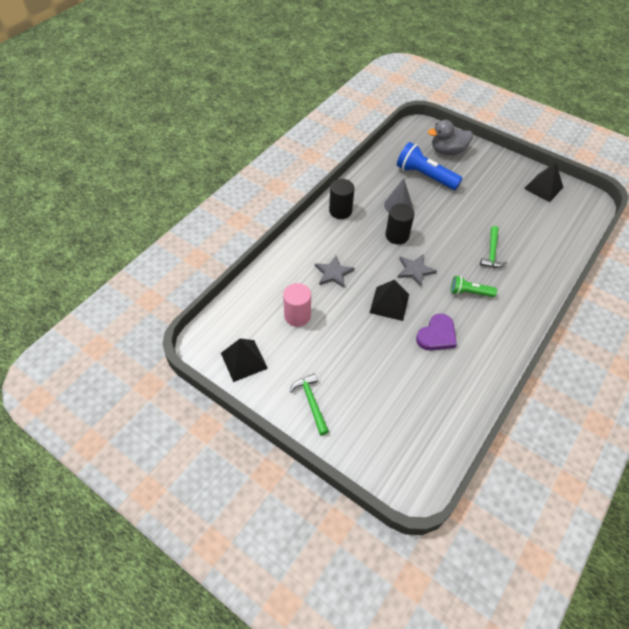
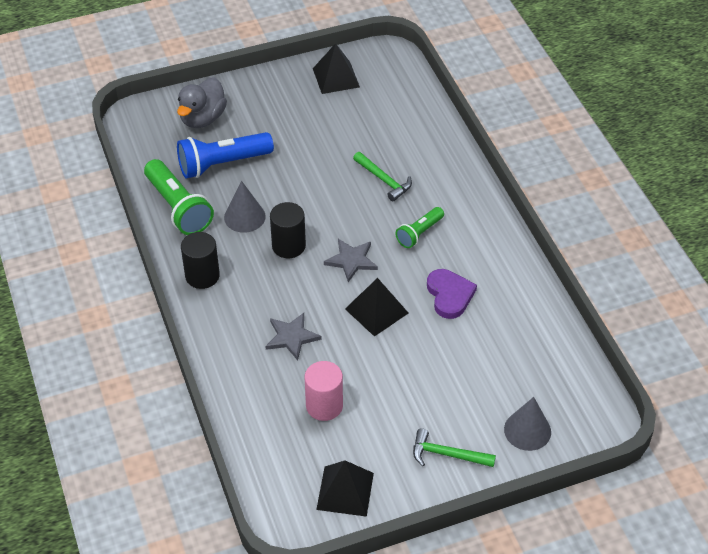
camera: 55 degrees left, 5 degrees down
(367, 441) = (527, 430): none -> grey cone
(376, 176) = (178, 208): none -> green flashlight

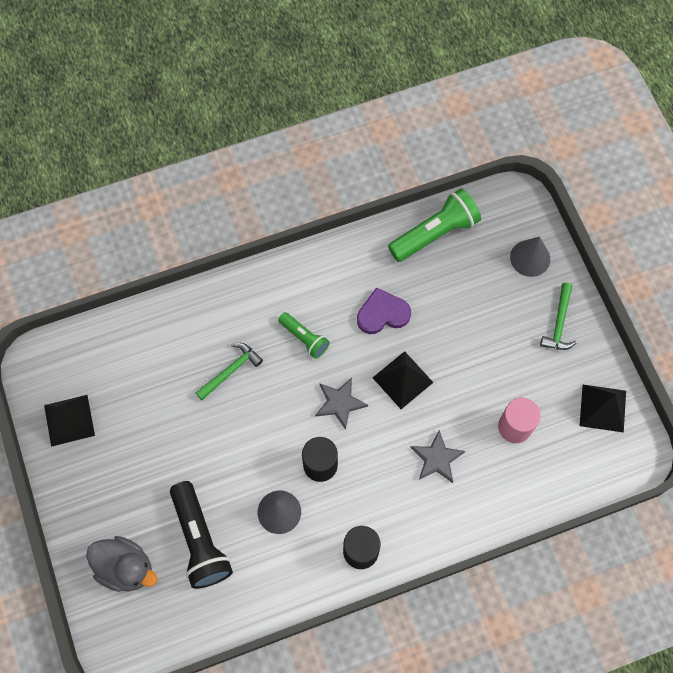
camera: 90 degrees left, 20 degrees up
(178, 208) = (264, 584): green flashlight -> green flashlight (435, 233)
(222, 164) = (200, 540): blue flashlight -> black flashlight

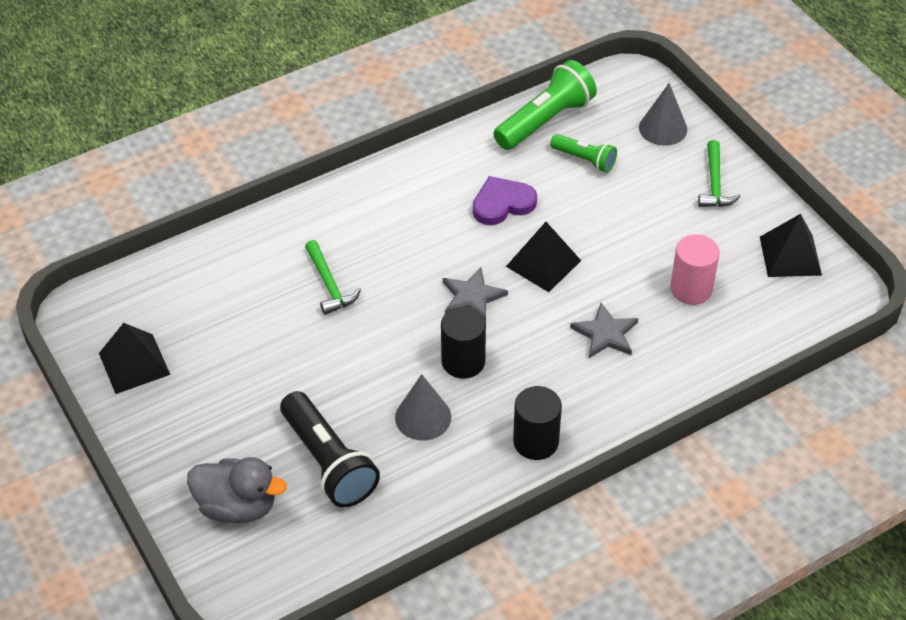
camera: 10 degrees left, 20 degrees down
(230, 370) = (329, 284): green hammer -> green hammer turned 120 degrees clockwise
(304, 338) = (413, 240): green flashlight -> green flashlight (584, 160)

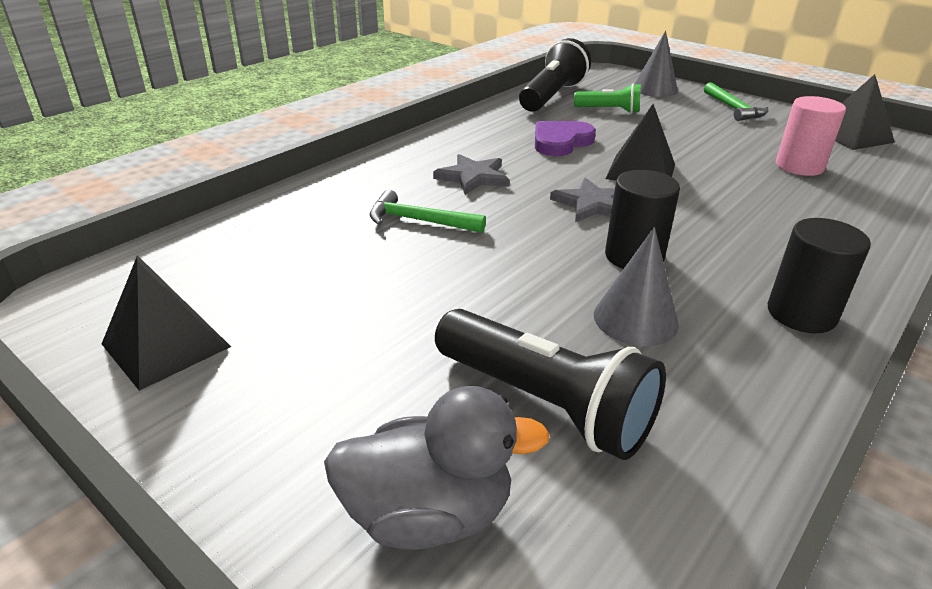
camera: 20 degrees left, 15 degrees down
(329, 284) = (419, 221): green hammer -> green hammer turned 150 degrees clockwise
(545, 120) = (552, 96): green flashlight -> black flashlight
(605, 334) = (761, 208): grey star -> grey star (473, 177)

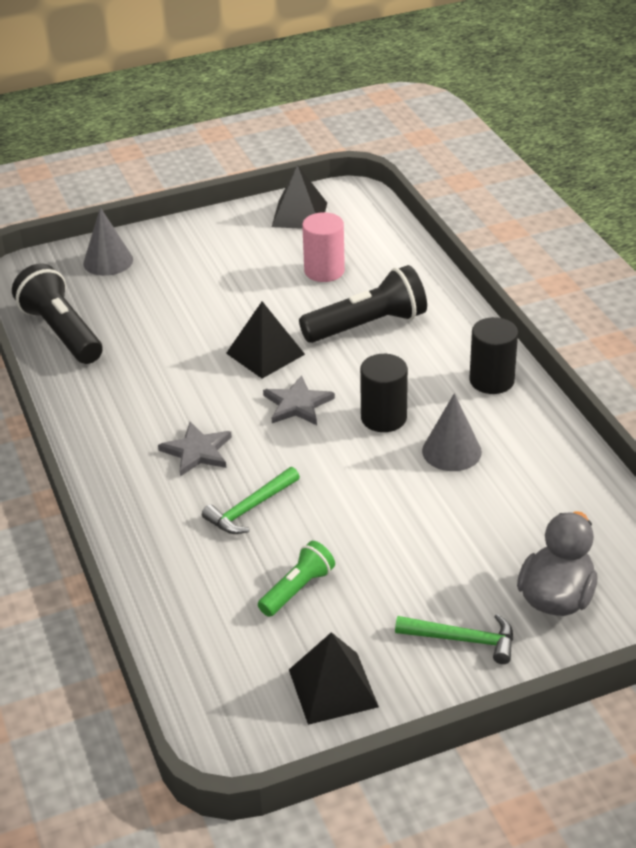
camera: 60 degrees left, 5 degrees up
(545, 403) = (502, 523): black flashlight -> black flashlight (367, 325)
(561, 142) = (172, 372): purple heart -> none
(609, 110) = (131, 313): green flashlight -> green flashlight (297, 589)
(733, 109) = (195, 241): green hammer -> green hammer (463, 639)

